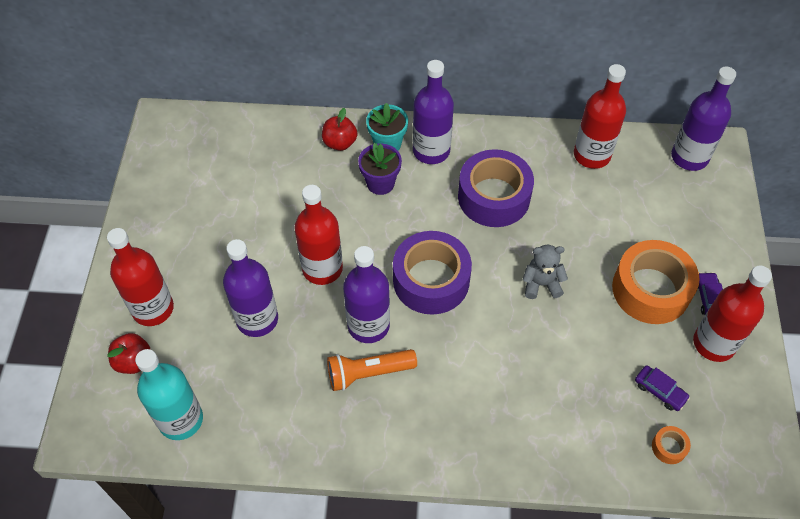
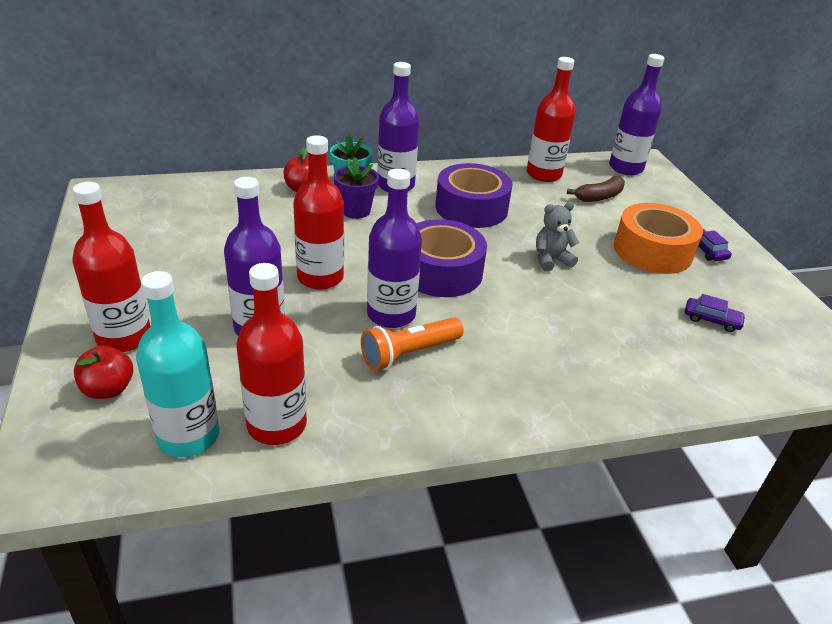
camera: 20 degrees left, 20 degrees down
(635, 200) = (599, 197): none -> brown banana
(669, 447) = (751, 361): orange tape -> none
(714, 343) = (733, 279): red bottle -> red bottle (277, 425)

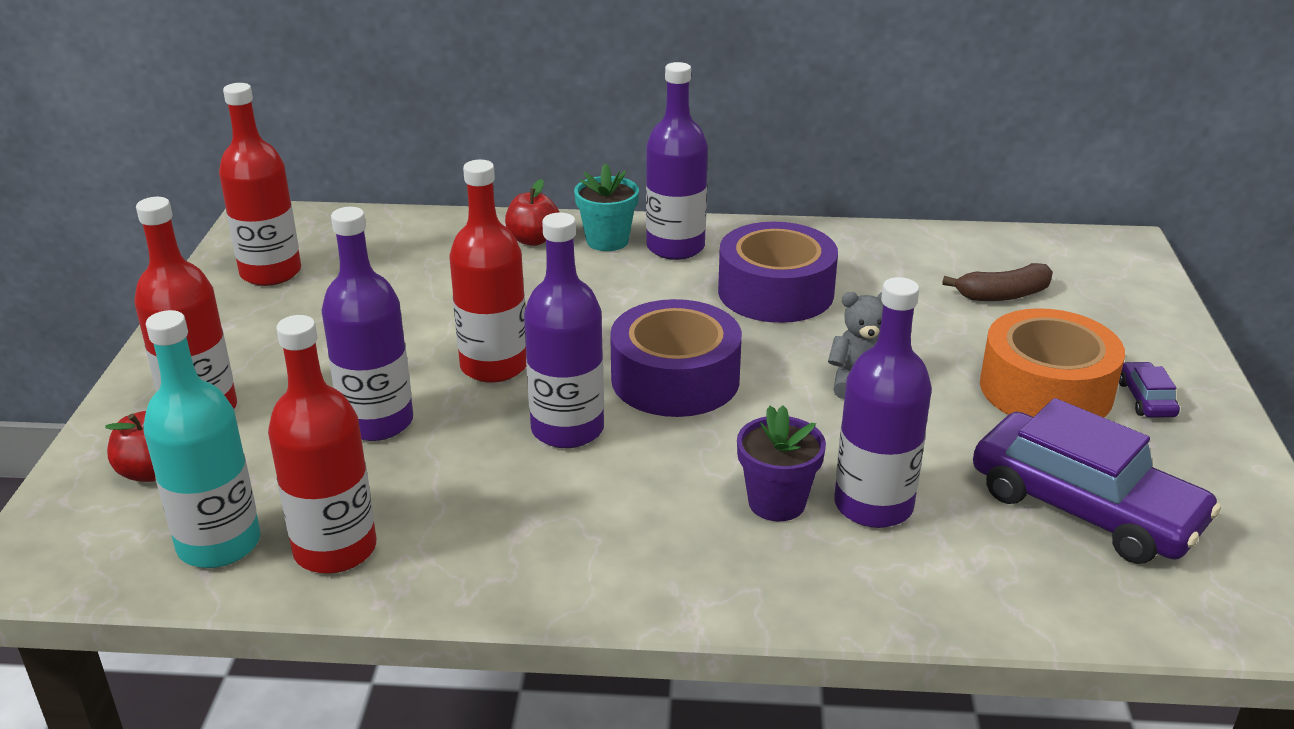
camera: 20 degrees right, 5 degrees down
(355, 211) = (595, 278): purple flower pot -> purple flower pot (776, 502)
(409, 353) = (564, 486): orange flashlight -> none
(543, 174) = (927, 251): red bottle -> red bottle (271, 272)
(626, 168) = (1080, 253): purple bottle -> purple bottle (873, 506)
(711, 320) = (1085, 508): purple car -> purple car, size x2.38

